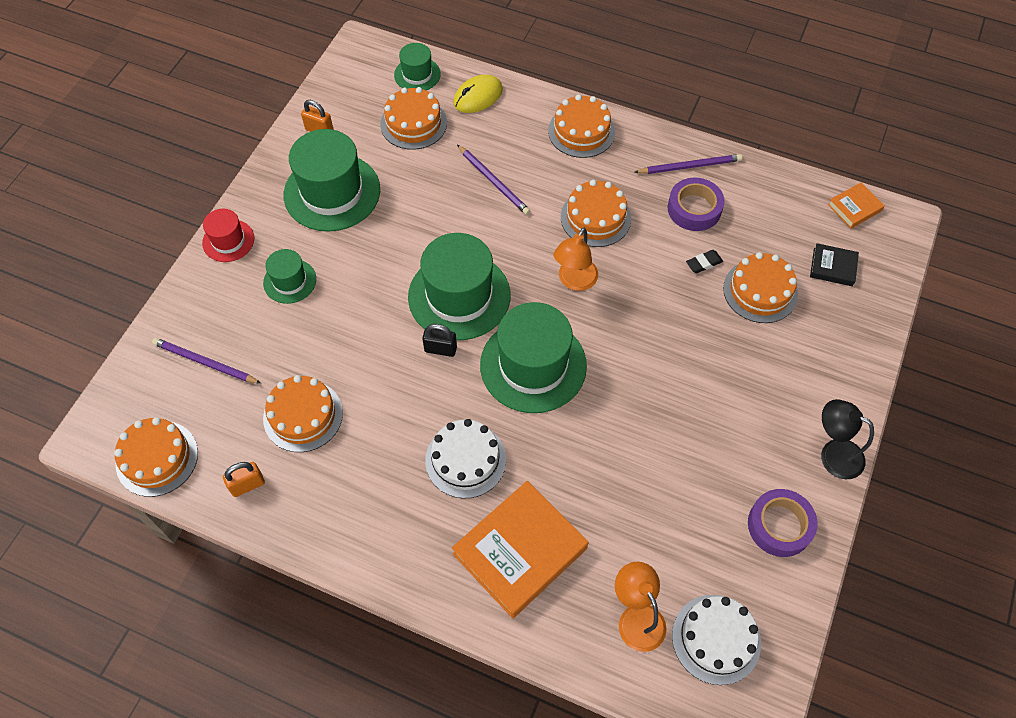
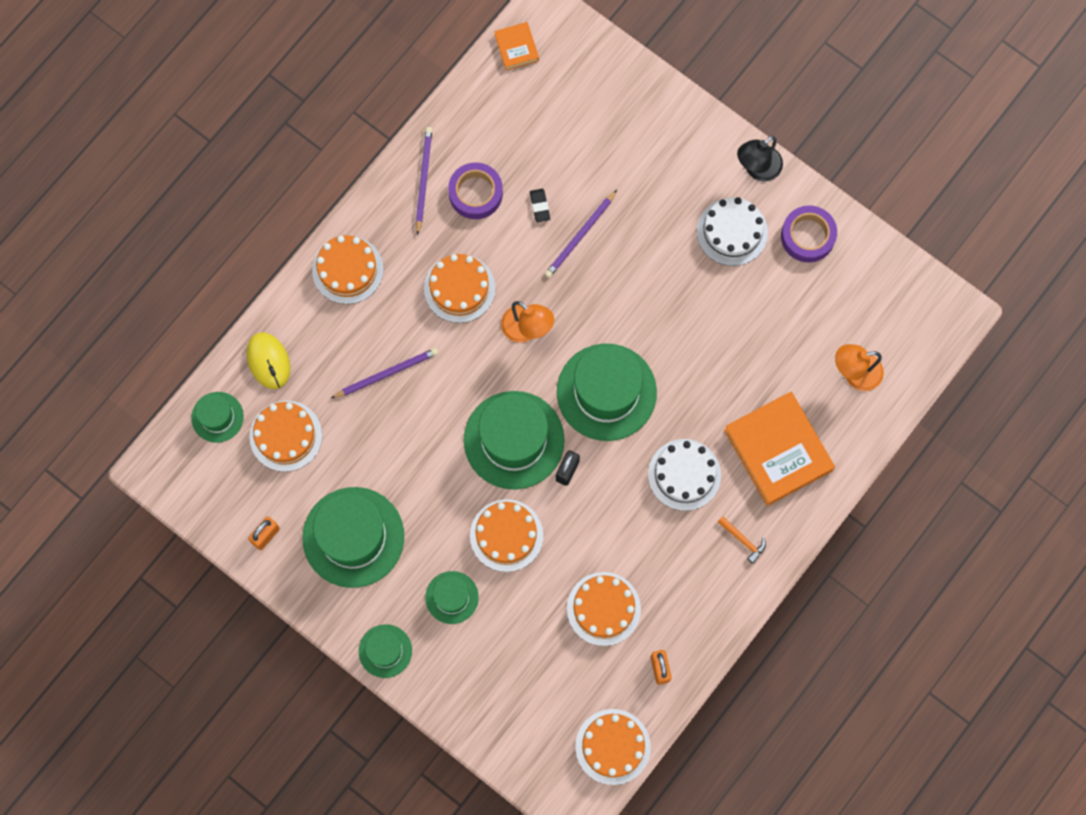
camera: 75 degrees left, 15 degrees up
(205, 362) = (523, 691): purple pencil -> purple pencil (580, 236)
(228, 241) = (385, 651): red hat -> green hat
(407, 538) = (743, 540): none -> orange hammer
(716, 639) = (886, 319): white cake -> white cake (732, 232)
(760, 291) = (584, 167): orange cake -> orange cake (506, 535)
(833, 267) = (576, 94): black book -> none

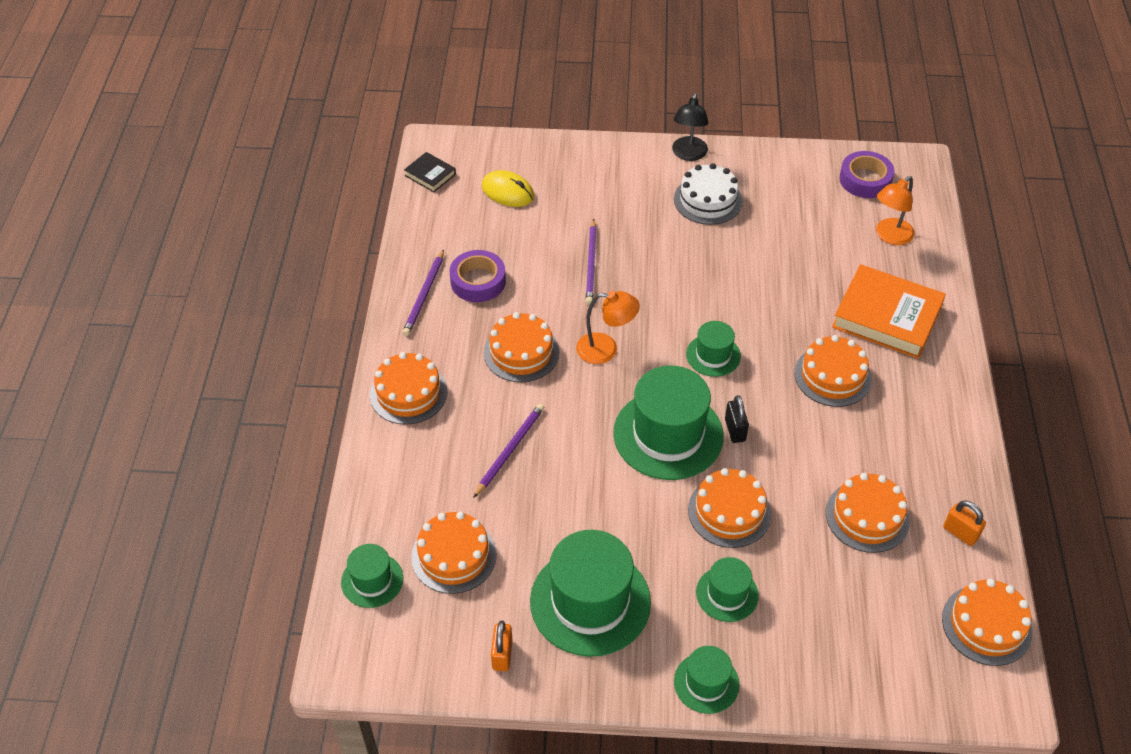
camera: 35 degrees left, 25 degrees down
(268, 361) = (388, 504): yellow mouse -> yellow mouse (508, 192)
(423, 179) = (424, 295): purple pencil -> purple pencil turned 135 degrees counterclockwise
(516, 47) = (430, 175): orange book -> black book
(539, 206) = (540, 262): black eraser -> none
(606, 392) = (713, 355): green hat -> green hat, size x0.52
(684, 474) = (832, 376): white cake -> orange cake
(743, 540) = (926, 394): orange hammer -> none
(807, 236) = (766, 174): purple tape -> purple tape (865, 180)

